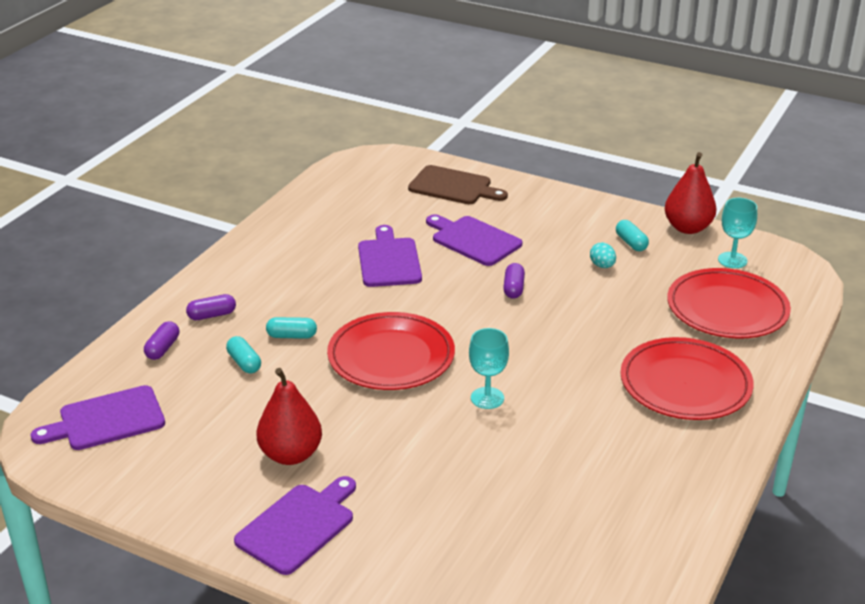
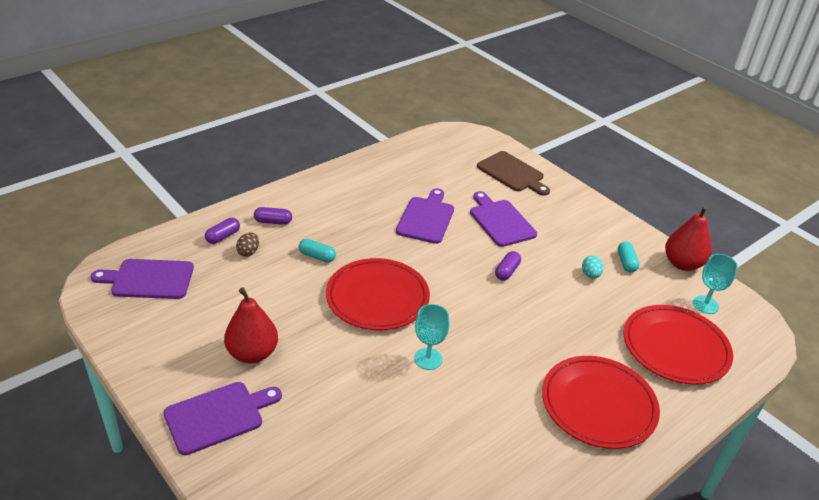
camera: 20 degrees right, 5 degrees up
(206, 355) = (248, 252): none -> brown egg
(244, 363) = (270, 267): turquoise capsule -> none

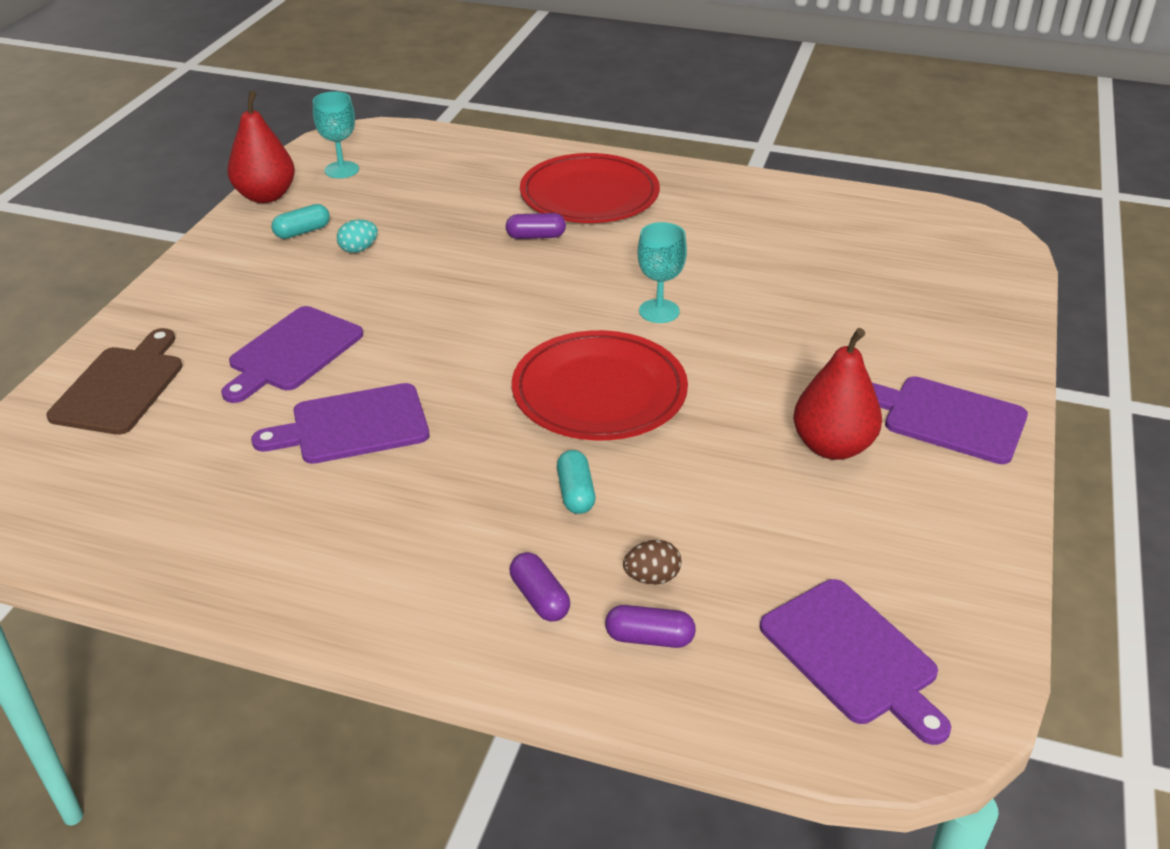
camera: 120 degrees left, 0 degrees up
(507, 271) = (419, 310): purple capsule -> purple capsule (536, 236)
(675, 348) = (444, 173): red plate -> none

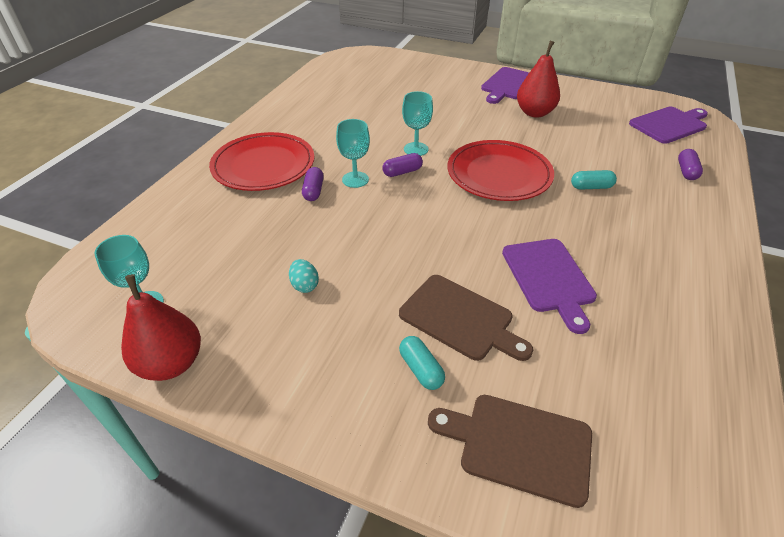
camera: 85 degrees left, 5 degrees up
(292, 352) = (460, 319): purple cutting board -> brown cutting board
(302, 232) = (260, 326): turquoise capsule -> turquoise capsule (421, 369)
(540, 598) = (676, 202): purple capsule -> purple capsule (402, 172)
(566, 264) = (355, 179): none -> turquoise goblet
(652, 577) = (646, 168): brown egg -> none

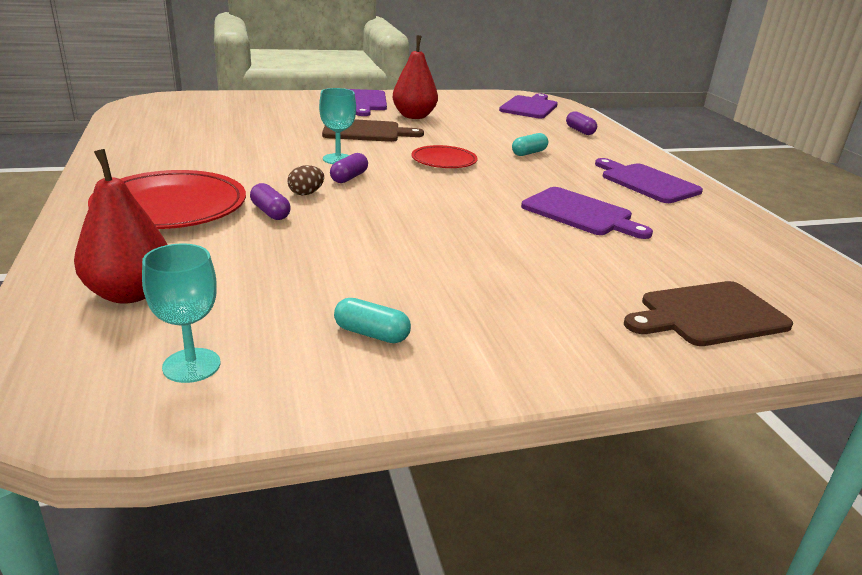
camera: 40 degrees left, 15 degrees down
(171, 363) = (315, 398): red pear -> red pear (130, 293)
(305, 285) = (375, 283): turquoise egg -> none
(355, 179) = (306, 193): turquoise goblet -> brown egg
(421, 369) = (573, 300): turquoise capsule -> turquoise capsule (371, 334)
(460, 319) = (554, 258): brown cutting board -> brown cutting board (366, 132)
(499, 174) = (444, 161): red plate -> red plate, size x0.57
(673, 264) = (646, 182): none -> purple cutting board

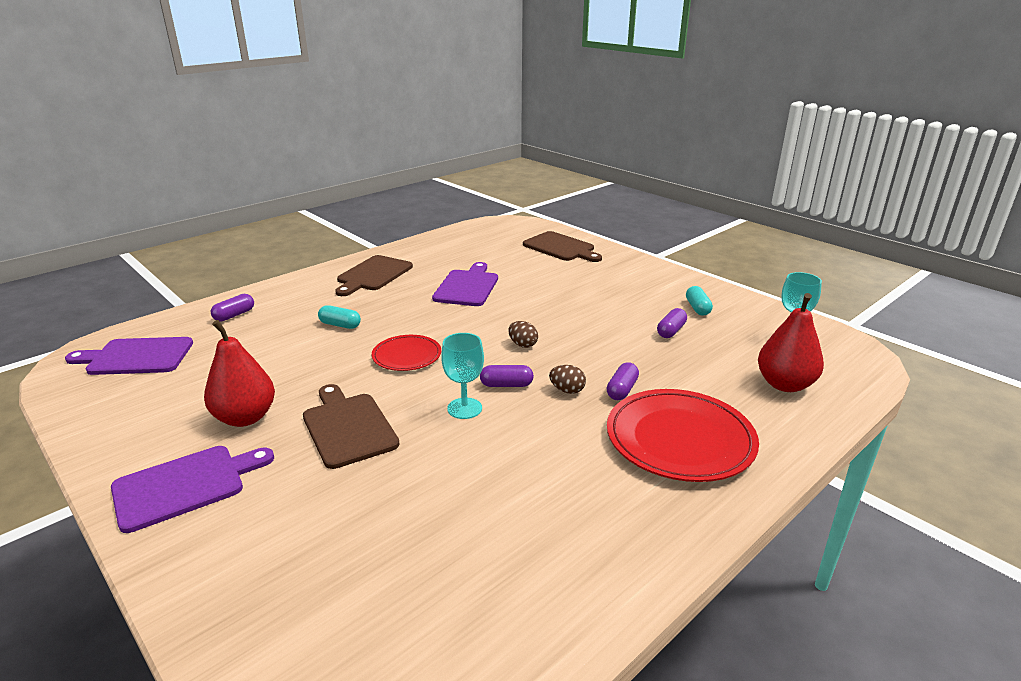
camera: 115 degrees left, 0 degrees up
(336, 283) = (671, 331): none -> purple capsule
(409, 201) = (522, 345): none -> brown egg
(646, 182) = (373, 275): purple cutting board -> brown cutting board

